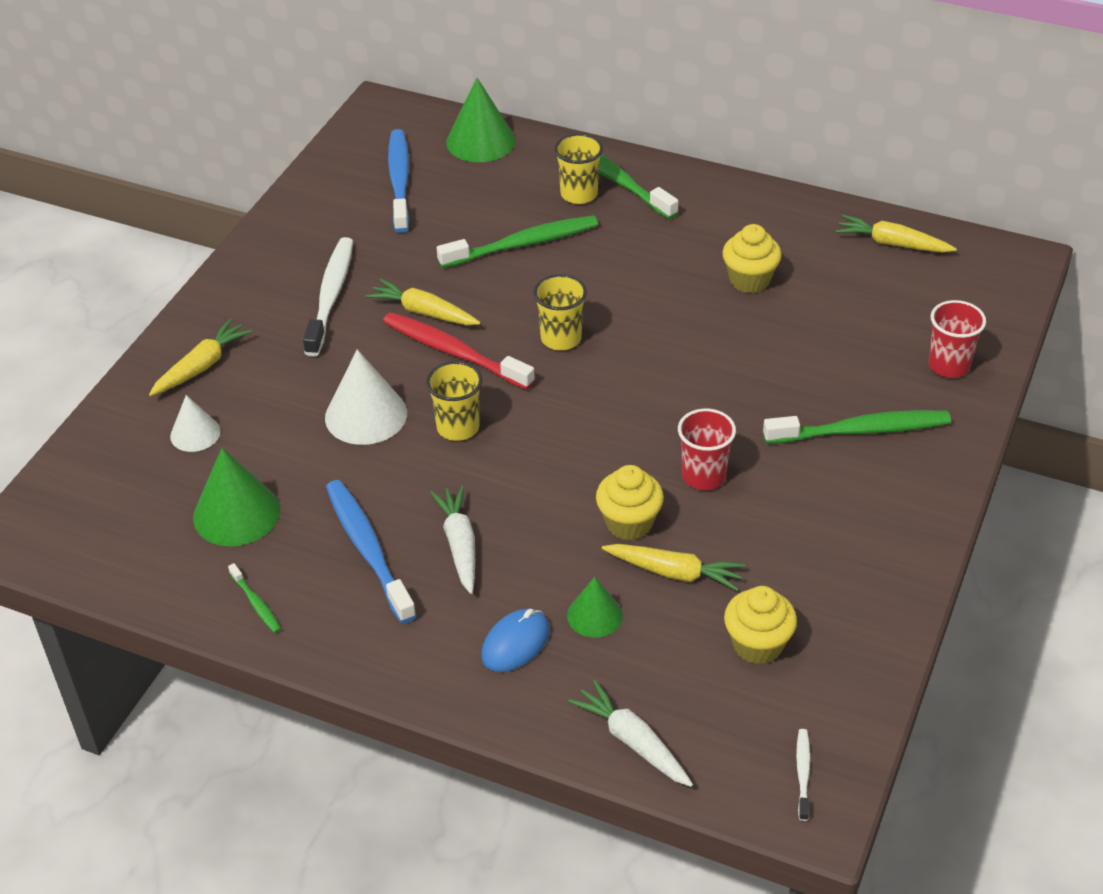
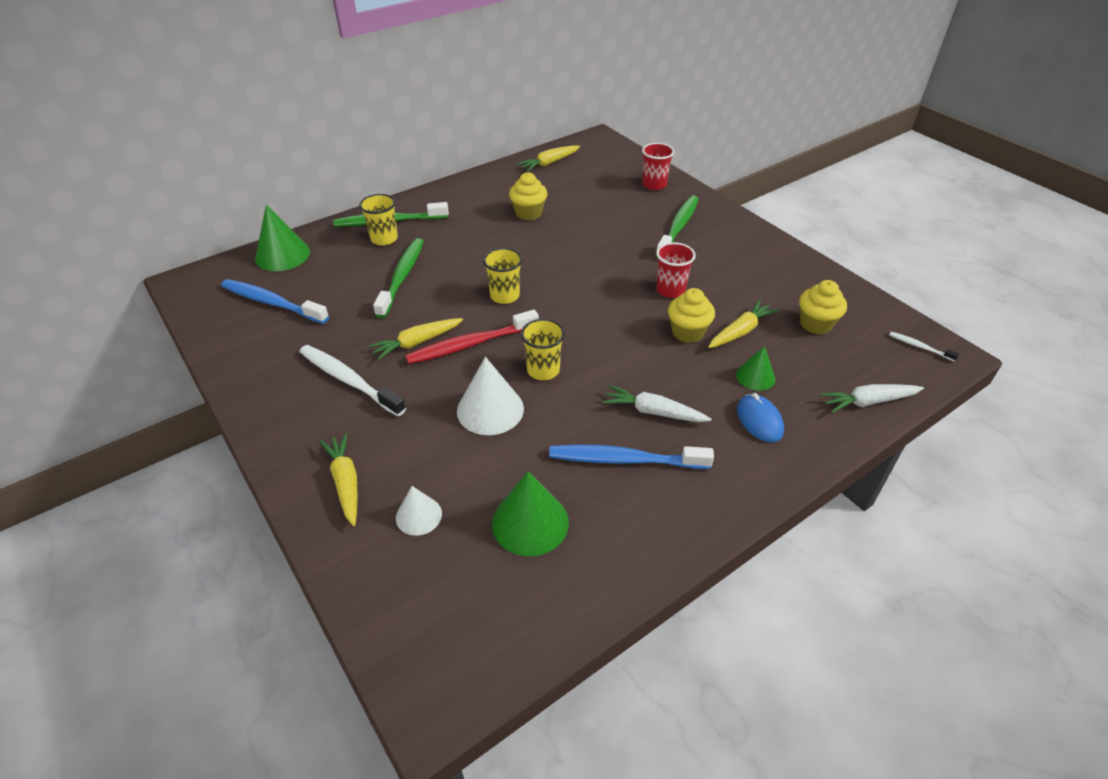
camera: 60 degrees left, 0 degrees up
(256, 603) = (636, 546): green toothbrush -> none

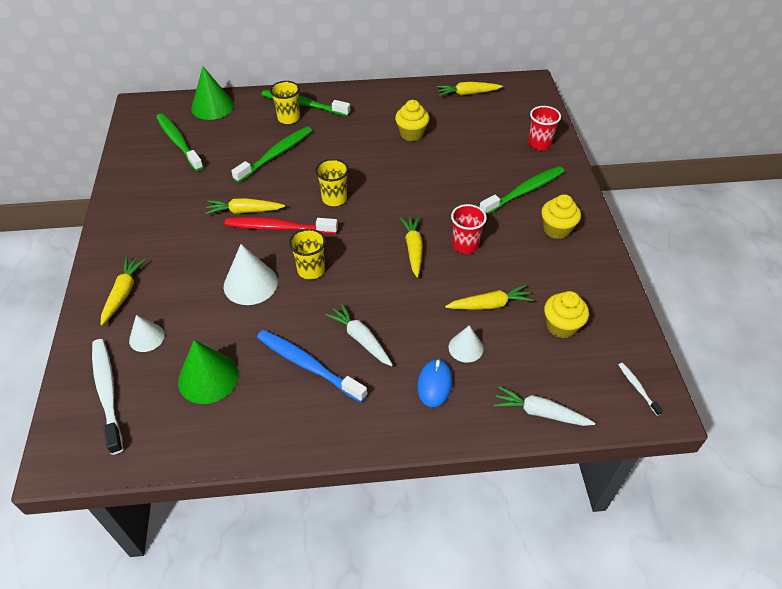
camera: 30 degrees right, 5 degrees up
(272, 303) = (178, 142): blue toothbrush -> green toothbrush
(349, 380) = (180, 221): white toothbrush -> white toothbrush (107, 392)
(626, 311) = (413, 249): none -> yellow carrot
(687, 332) = (445, 287): yellow cupcake -> yellow cupcake (556, 229)
(755, 376) = (466, 347): green cone -> white cone

